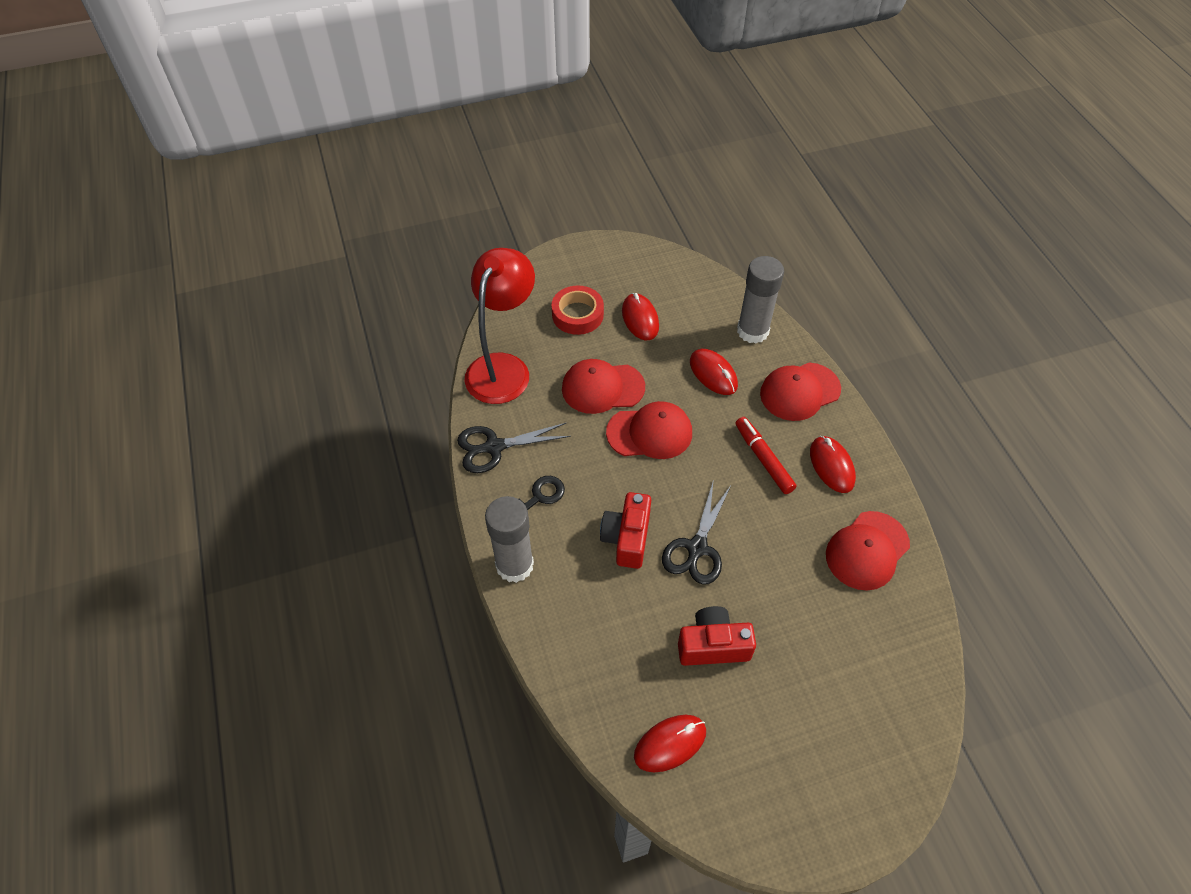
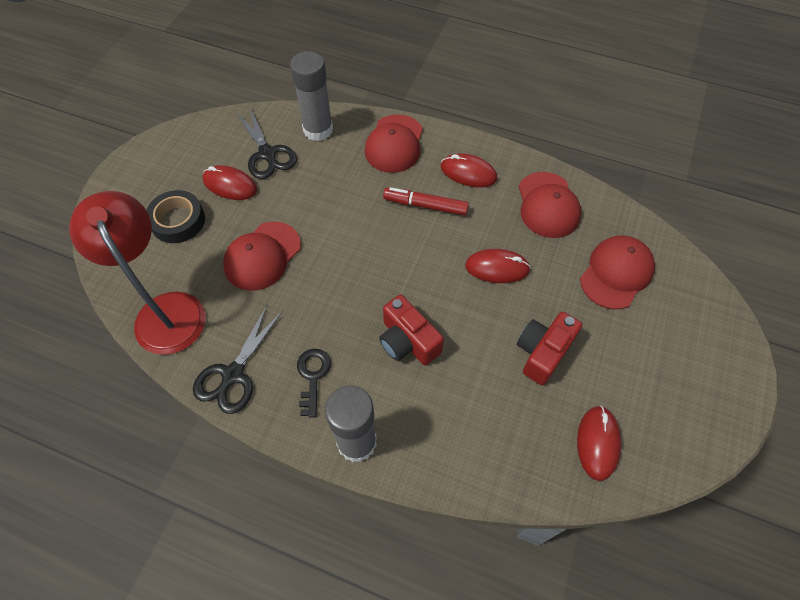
camera: 50 degrees left, 5 degrees up
(577, 314) = (178, 221): red tape -> black tape
(650, 433) = (334, 256): red cap -> red cap (616, 273)
(696, 548) = (458, 302): black scissors -> black scissors (267, 154)
(713, 374) = (327, 179): red mouse -> red mouse (497, 268)

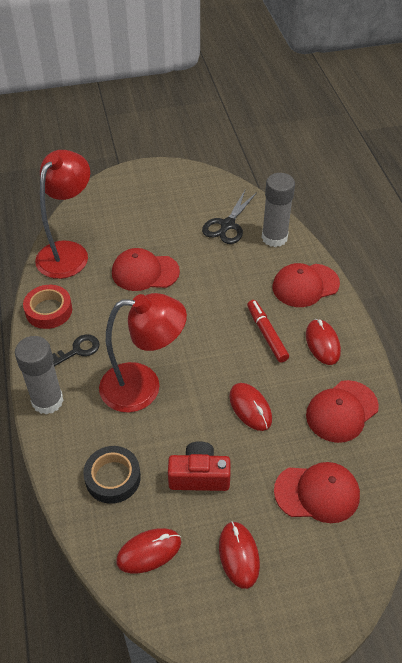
camera: 55 degrees right, 10 degrees down
(178, 221) = (135, 217): black tape -> black tape (113, 478)
(230, 185) = (184, 223): red mouse -> red mouse (238, 555)
(232, 375) = (49, 310): black scissors -> red tape
(407, 341) = (143, 387): red camera -> red lamp

